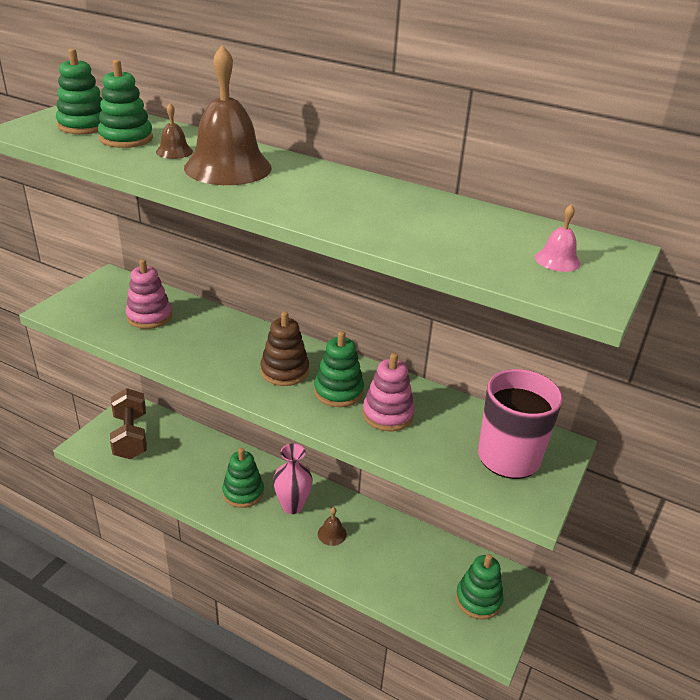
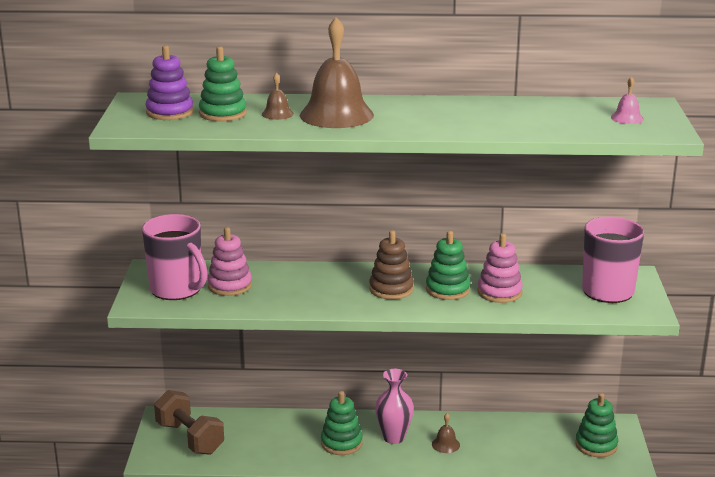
camera: 25 degrees left, 10 degrees down
(84, 126) = (170, 112): green stacking toy -> purple stacking toy
(103, 306) = (177, 290): none -> pink mug

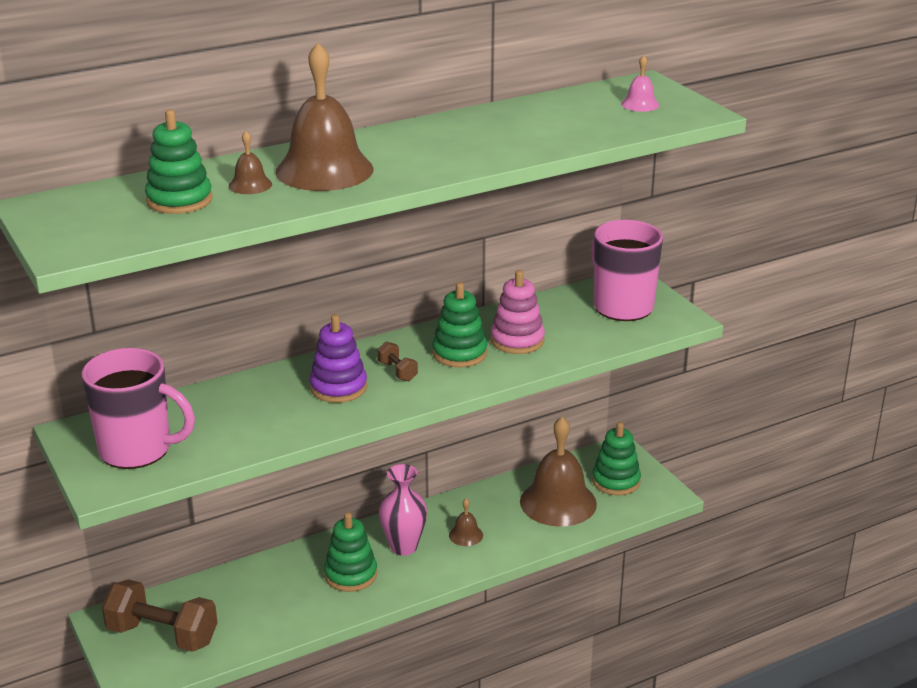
camera: 30 degrees left, 5 degrees up
(170, 112) = (106, 214): purple stacking toy -> purple stacking toy (338, 387)
(229, 285) = (200, 424): pink stacking toy -> none
(391, 289) = (397, 371): brown stacking toy -> brown dumbbell
(536, 445) = (558, 502): none -> brown bell

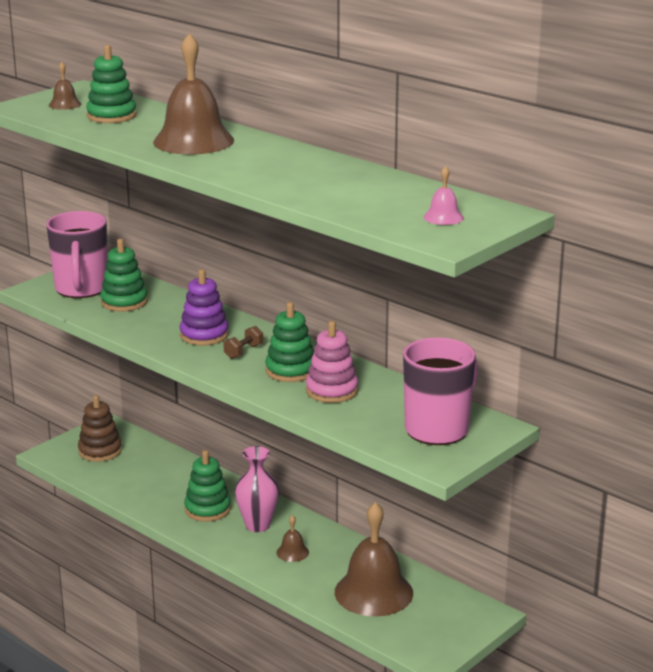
camera: 70 degrees right, 5 degrees down
(162, 635) = (100, 451): brown dumbbell -> brown stacking toy
(250, 185) = (151, 127): brown bell -> brown bell (65, 104)
(616, 481) = (432, 620): green stacking toy -> green stacking toy (124, 302)

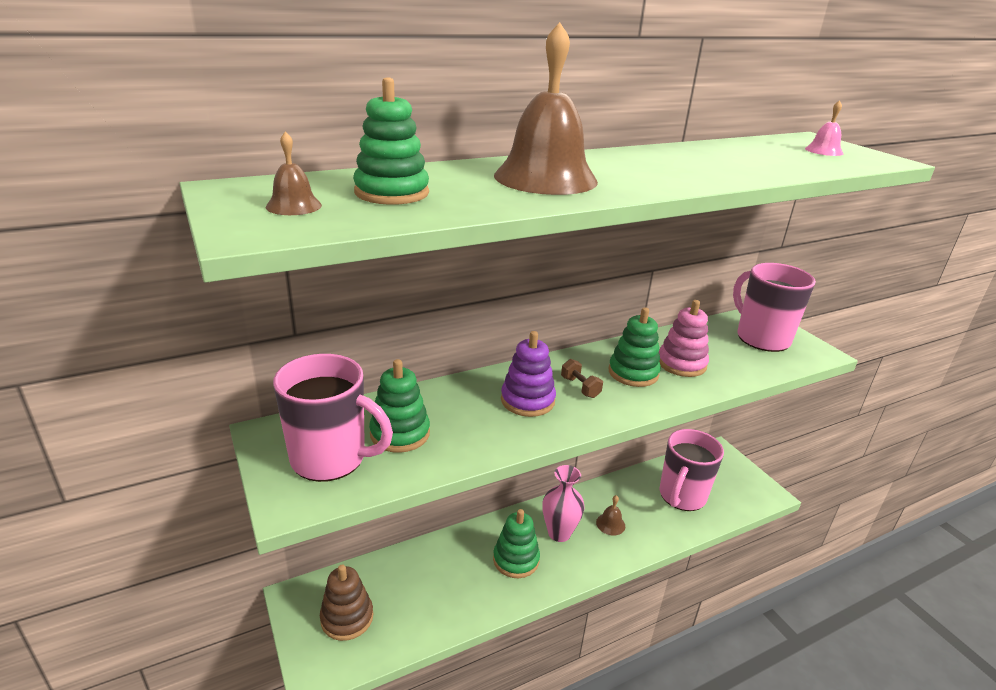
camera: 70 degrees left, 5 degrees up
(373, 592) = (681, 496): brown bell -> pink mug

